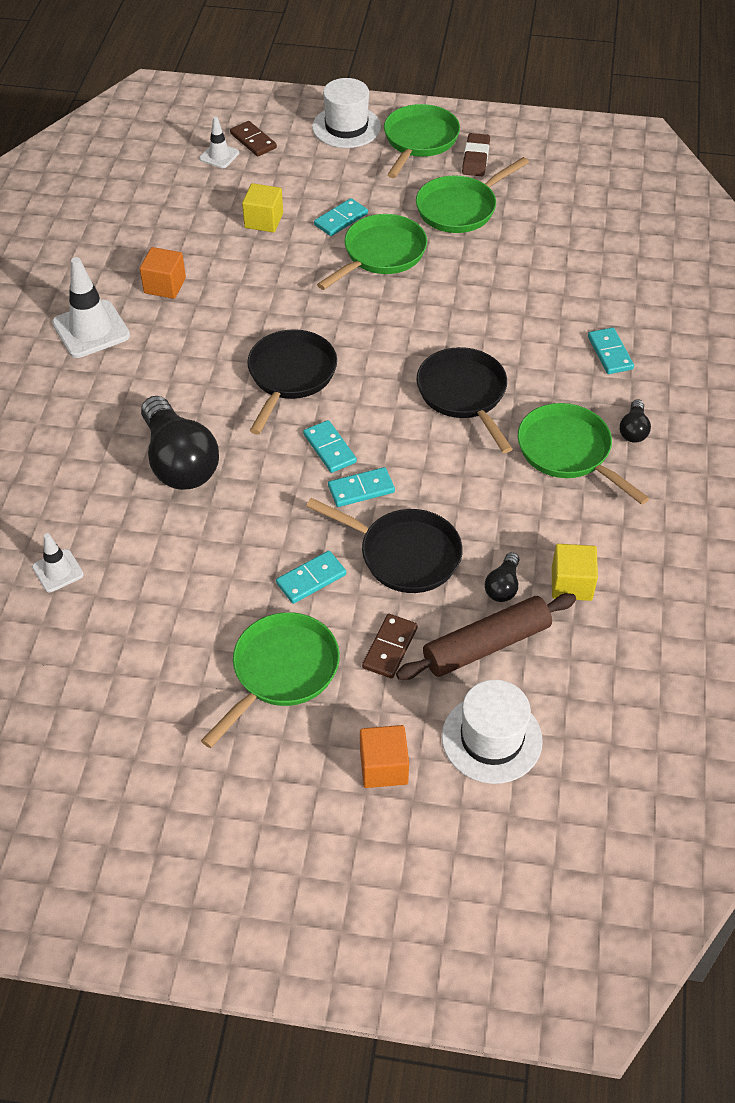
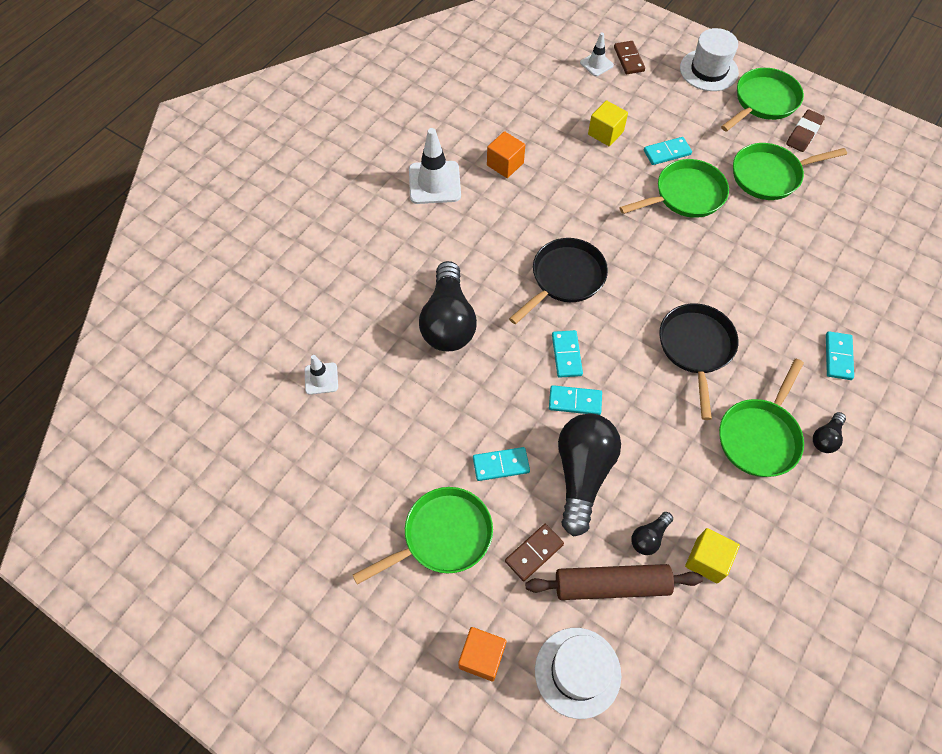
camera: 25 degrees right, 10 degrees up
(404, 554) = (582, 474): black pan -> black light bulb
(568, 452) = (760, 436): green pan -> green pan turned 135 degrees counterclockwise

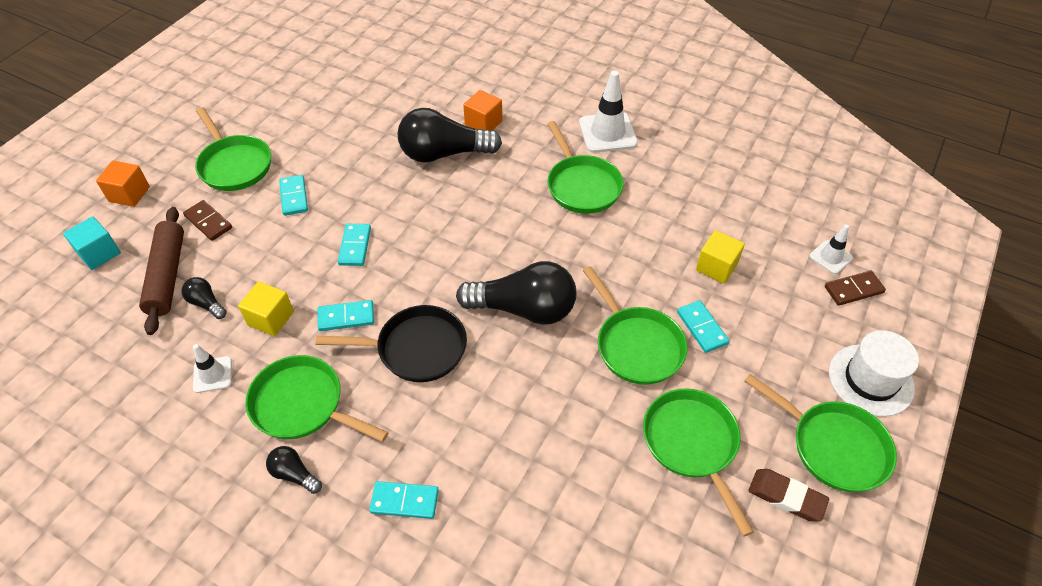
camera: 85 degrees right, 10 degrees down
(321, 378) = (385, 84): white traffic cone -> white traffic cone (213, 374)
(505, 164) = (645, 182): orange cube -> orange cube (483, 123)
(505, 210) = (582, 185): none -> green pan
(564, 279) = (500, 235): black pan -> none
(566, 355) = (407, 239): turquoise domino -> turquoise domino (346, 317)
(577, 672) = (99, 253): white hat -> turquoise cube
(582, 474) = (278, 253): black light bulb -> black light bulb (524, 309)
(707, 560) = (174, 349): yellow cube -> yellow cube (271, 318)

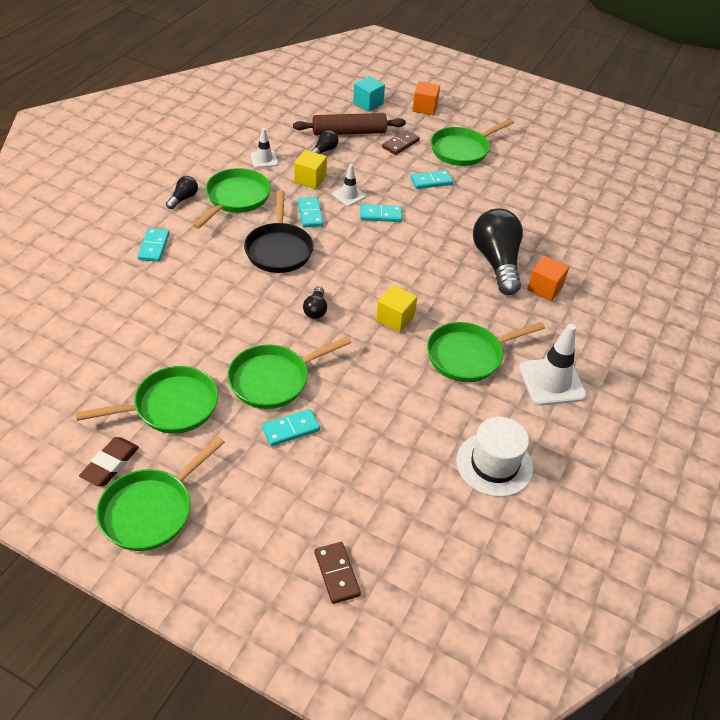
camera: 85 degrees right, 5 degrees down
(524, 309) = (315, 309): black light bulb -> black light bulb, size x0.45
(716, 267) = (366, 451): yellow cube -> yellow cube (395, 319)
(830, 257) = (384, 561): white traffic cone -> white traffic cone (349, 195)
(870, 380) = (219, 561): white hat -> white hat (494, 464)

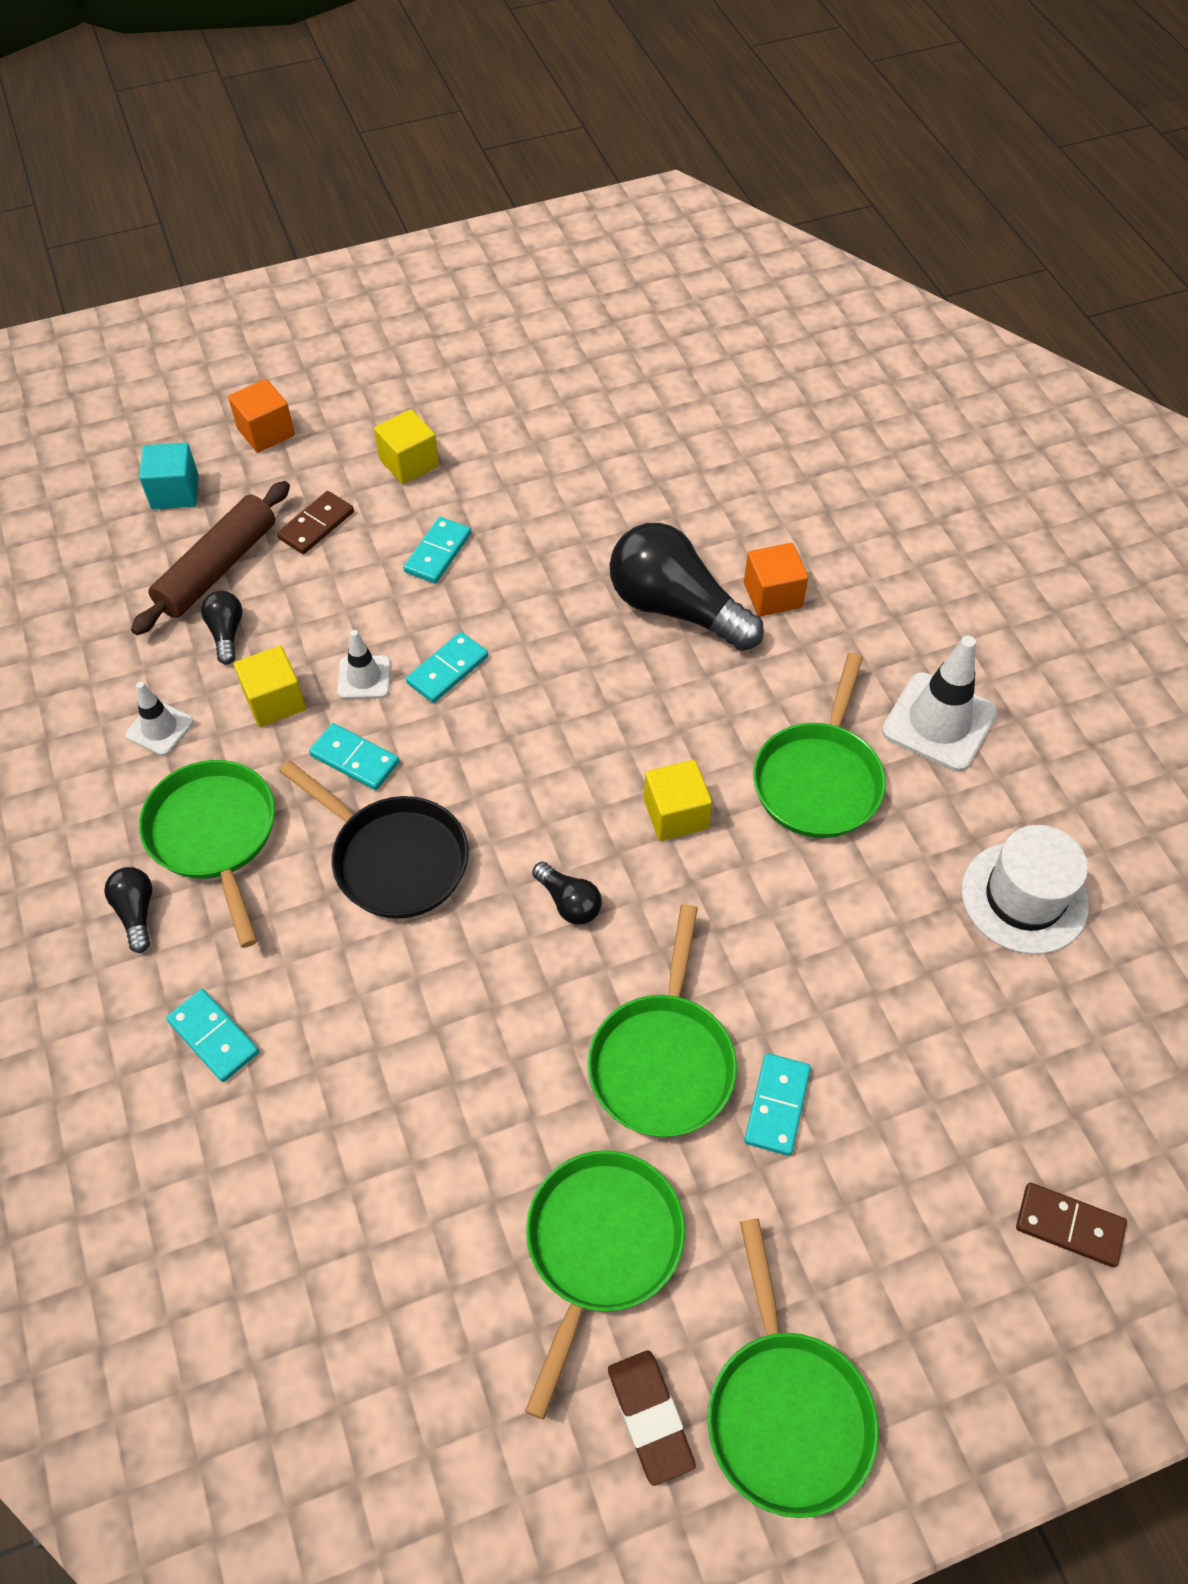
camera: 45 degrees left, 10 degrees up
(400, 144) = (316, 525): brown domino -> brown domino turned 45 degrees clockwise
(462, 150) = (409, 463): green pan -> yellow cube

